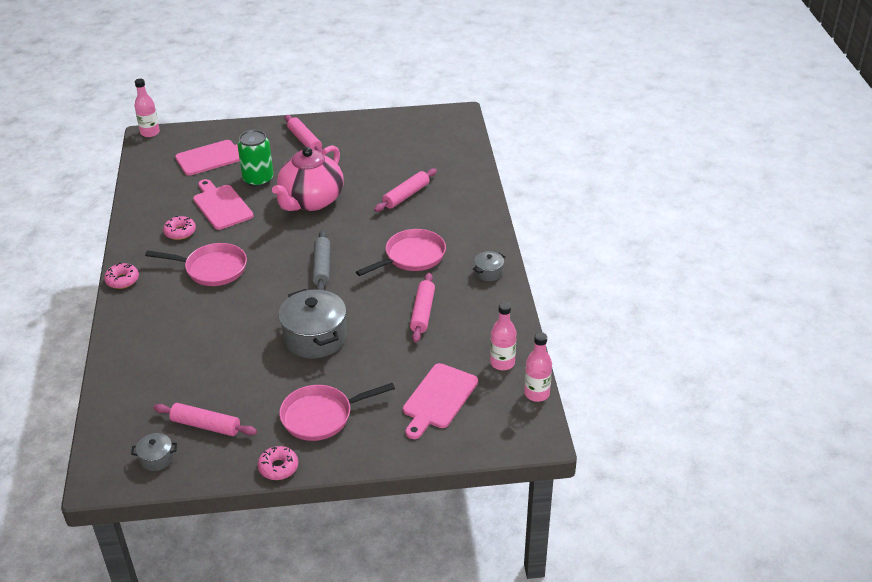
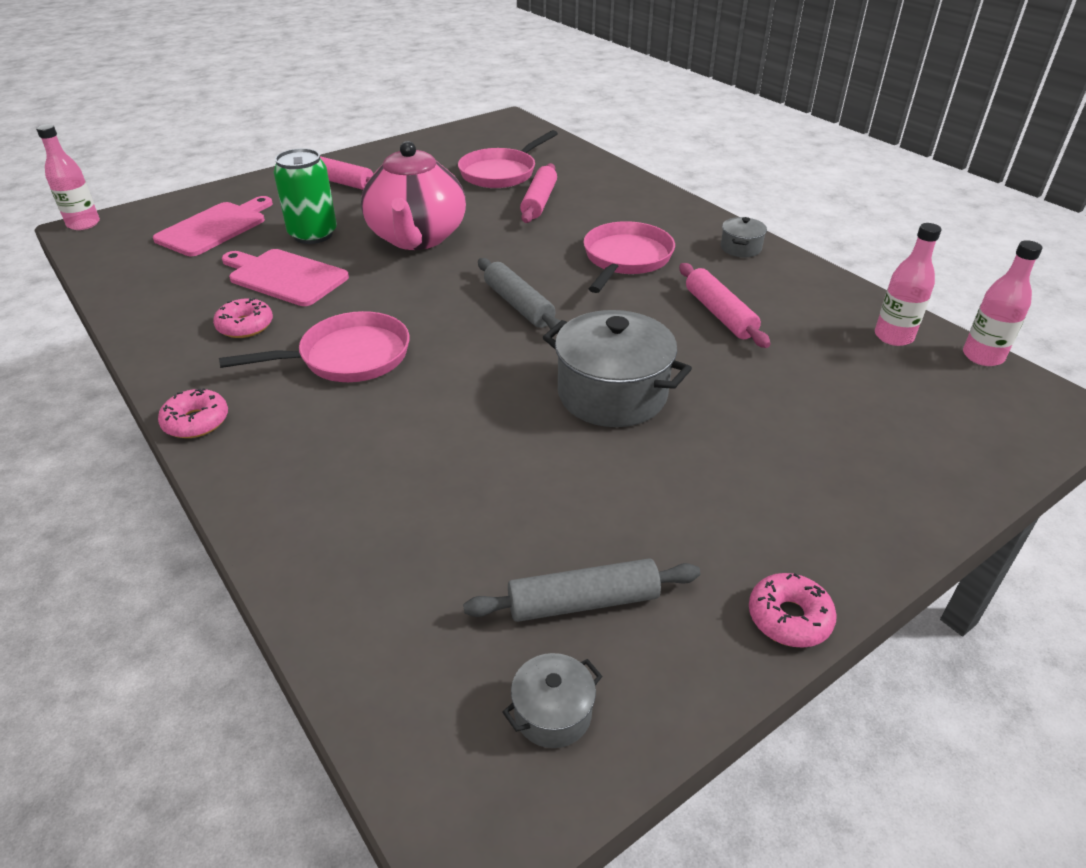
camera: 30 degrees left, 0 degrees up
(206, 425) = (583, 602): pink rolling pin -> grey rolling pin
(321, 416) = (754, 501): pink pan -> pink pan (501, 173)
(438, 399) = (880, 409): pink cutting board -> none

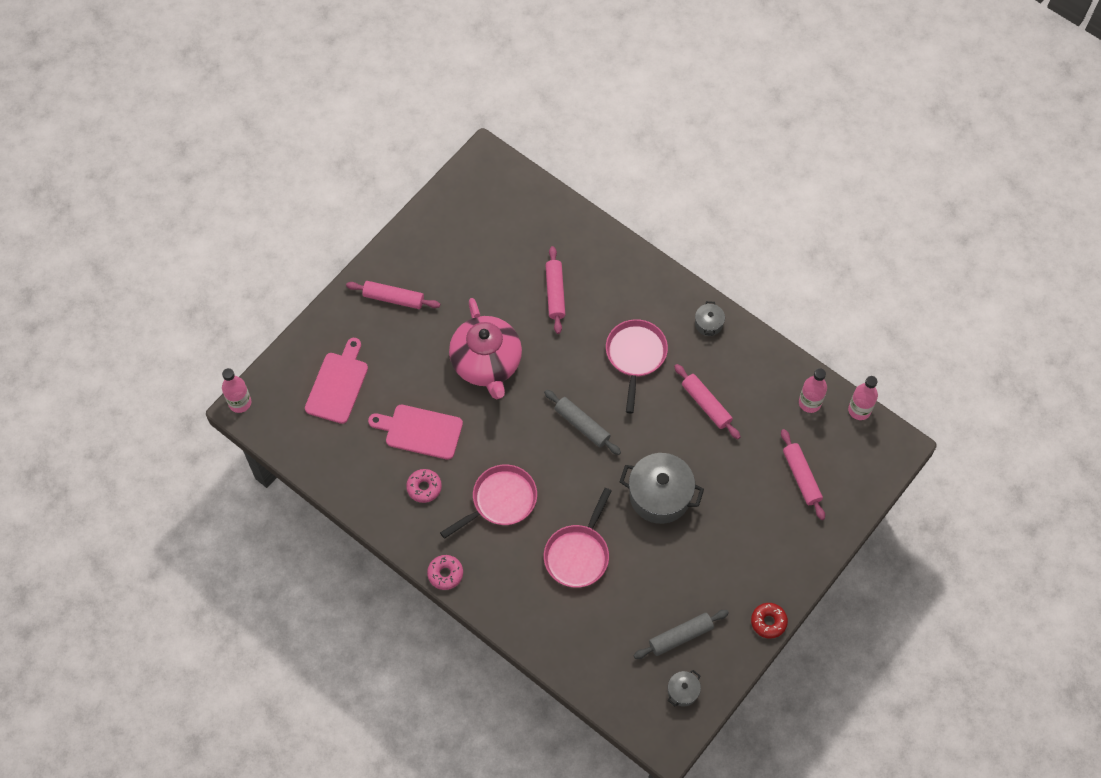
camera: 15 degrees left, 25 degrees up
(313, 234) = (412, 376): green can -> none
(501, 173) = (512, 255): pink pan -> pink pan (578, 554)
(789, 618) = (768, 622): pink donut -> red donut
(876, 414) = (801, 477): none -> pink rolling pin

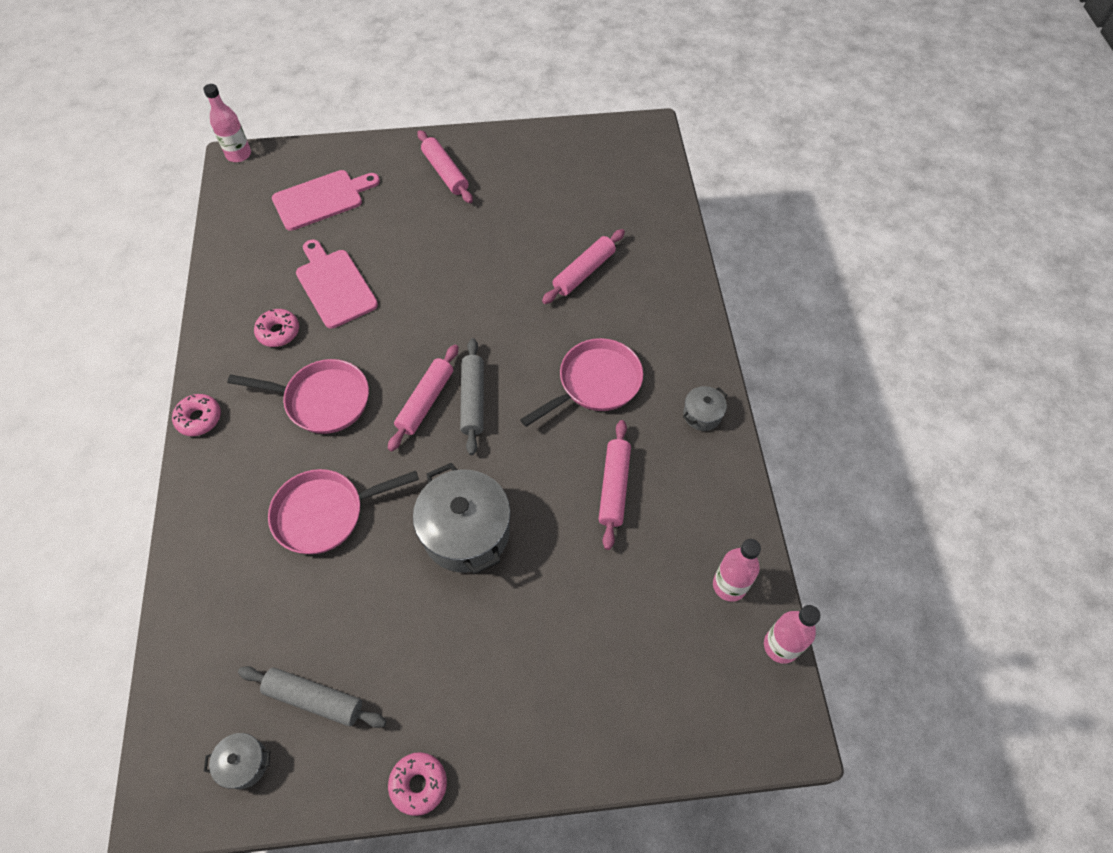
camera: 45 degrees right, 5 degrees down
(487, 363) = (455, 279): pink teapot -> none
(768, 622) = (418, 784): red donut -> pink donut
(801, 477) = (635, 656): pink rolling pin -> pink rolling pin (425, 402)

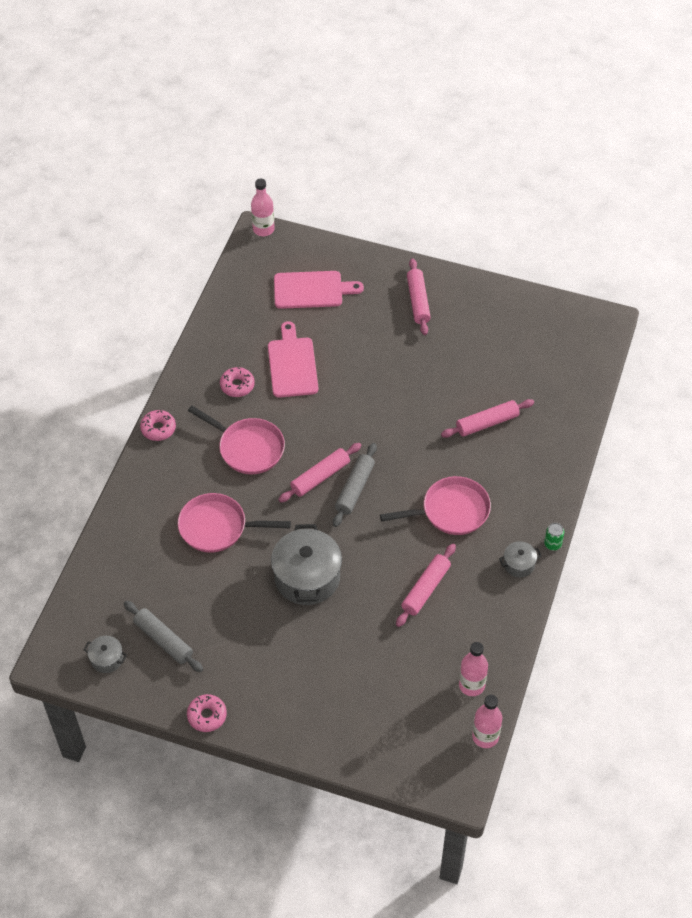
camera: 25 degrees right, 5 degrees down
(725, 377) = (552, 544): none -> green can

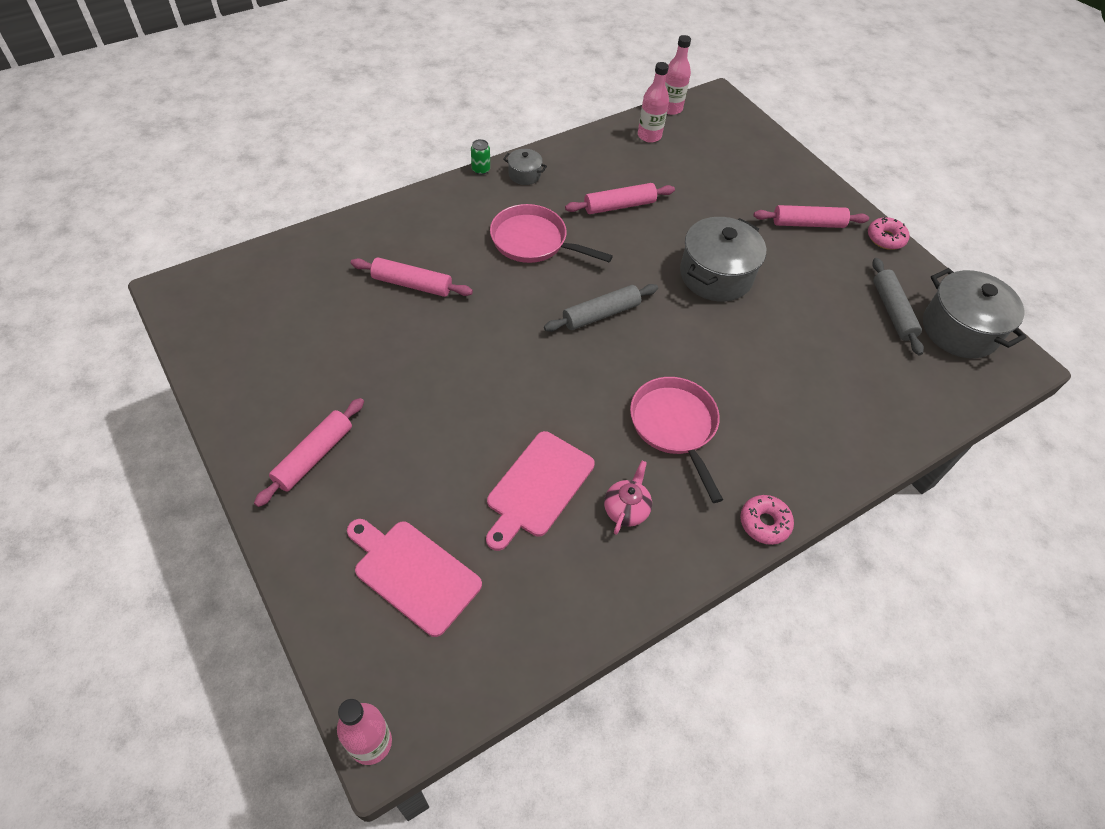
camera: 145 degrees left, 0 degrees up
(107, 659) = (959, 330): grey pot -> grey pot, size x2.10
(217, 527) = (770, 370): pink pan -> none
(237, 385) = (626, 509): pink donut -> pink teapot
(320, 477) = (624, 346): pink rolling pin -> pink rolling pin (808, 224)

